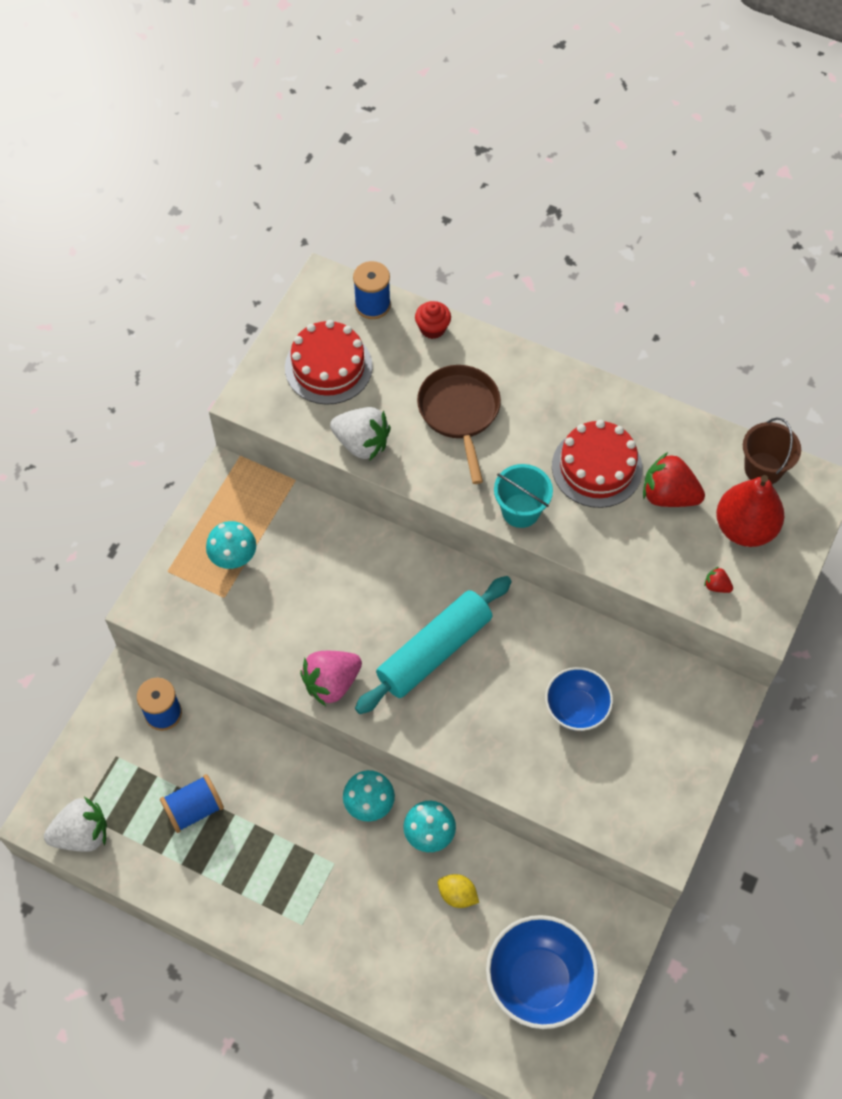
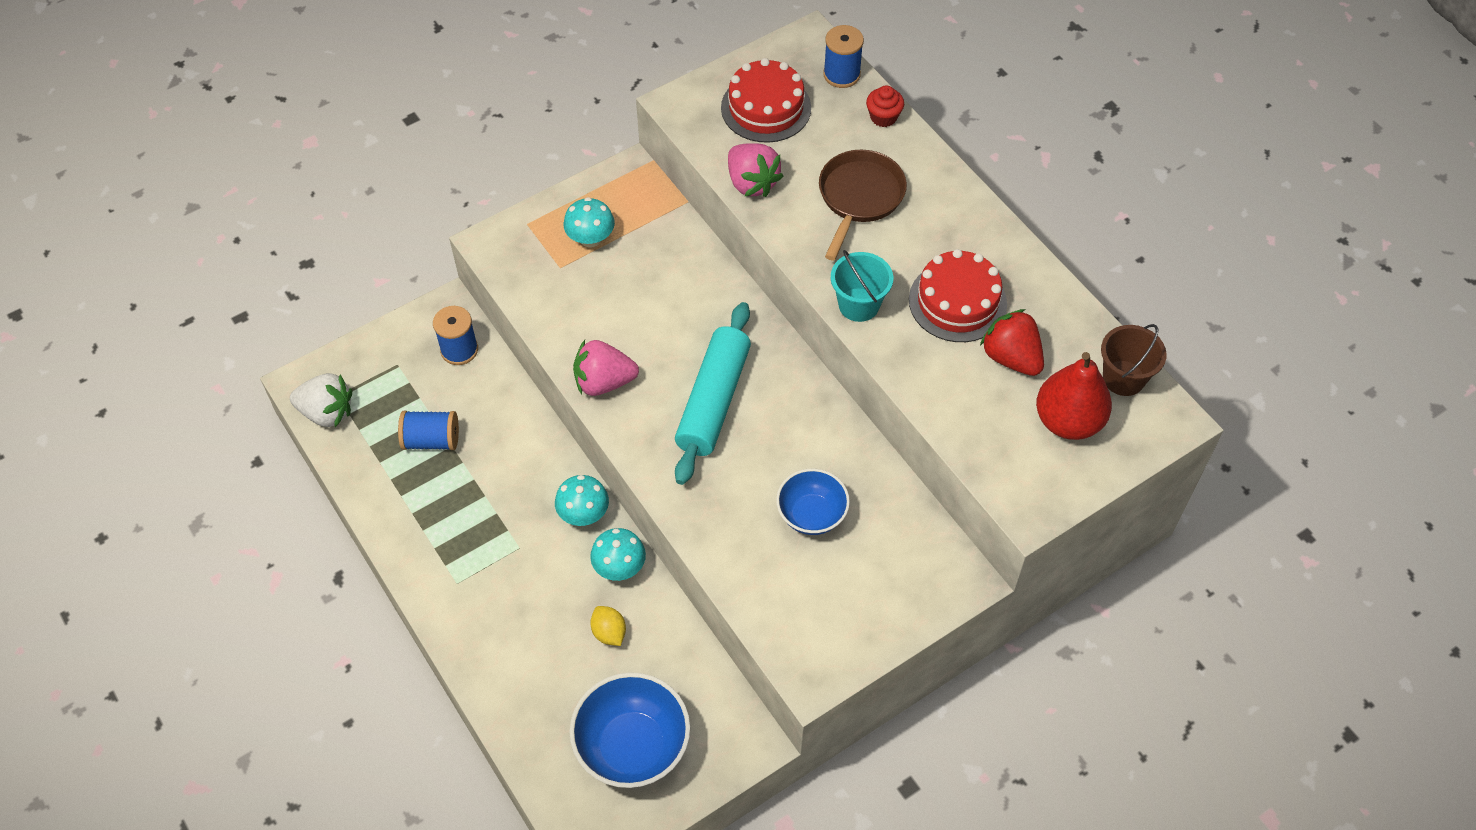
camera: 30 degrees right, 5 degrees down
(362, 443) = (752, 183): white strawberry -> pink strawberry
(434, 651) = (714, 401): turquoise rolling pin -> turquoise rolling pin turned 60 degrees counterclockwise
(716, 586) = (1004, 458): red strawberry -> none

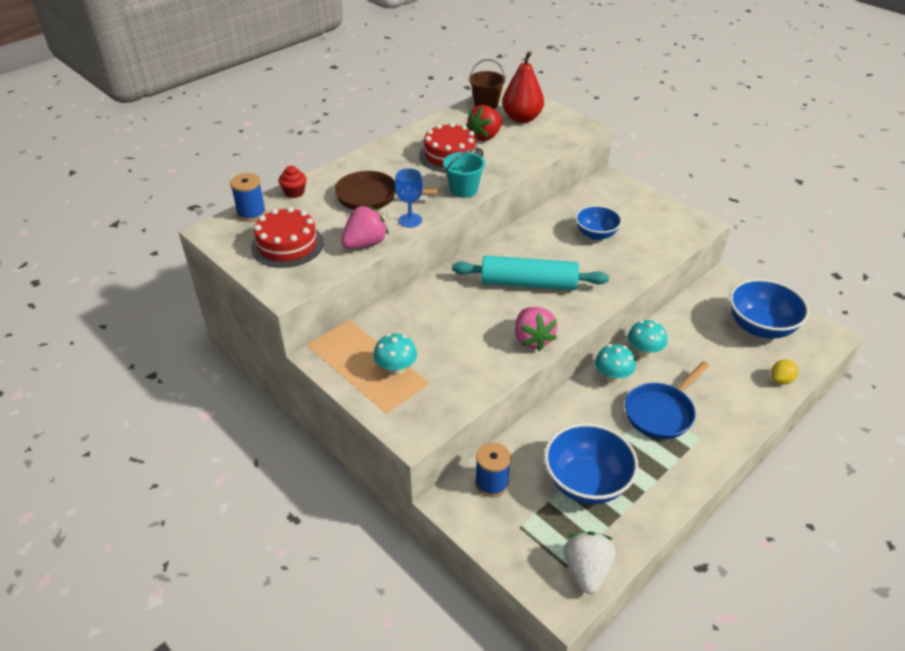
camera: 100 degrees left, 15 degrees down
(431, 440) = (586, 482): blue spool -> blue bowl
(509, 552) = (661, 412): none -> blue pan
(609, 632) = (693, 349): yellow lemon -> yellow lemon (781, 380)
(794, 234) = (410, 220): none -> blue goblet

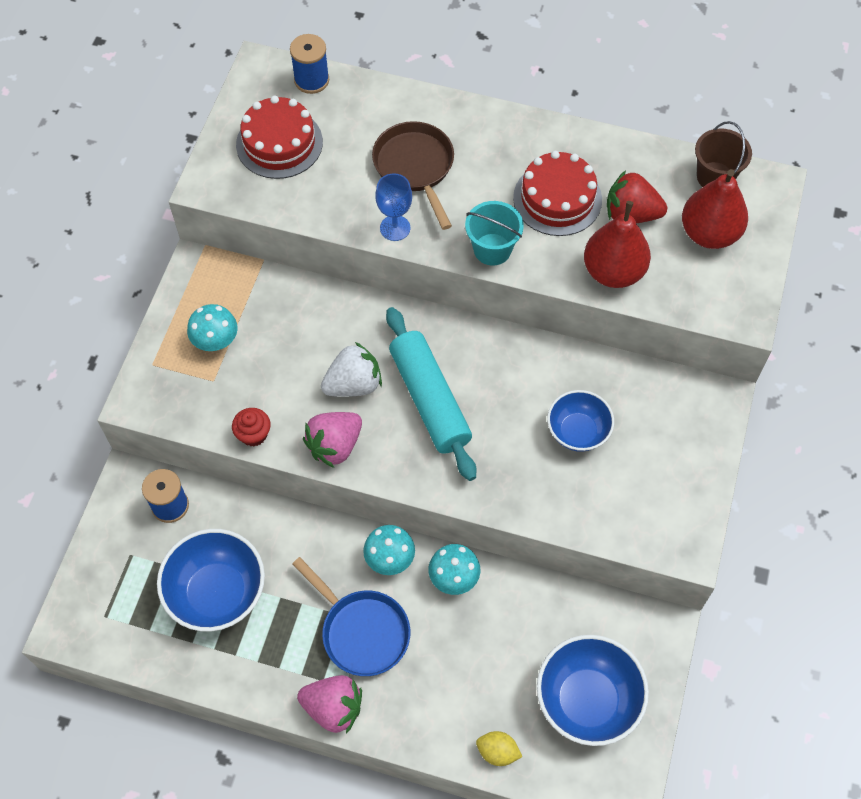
camera: 60 degrees right, 20 degrees up
(294, 192) = (374, 94): red cupcake -> red cupcake (253, 434)
(365, 244) = (325, 209): pink strawberry -> pink strawberry (333, 708)
(519, 155) = (613, 272): none -> red pear
(587, 571) = (109, 636): white strawberry -> white strawberry (353, 384)
(661, 412) = (361, 631): blue pan -> blue pan turned 150 degrees counterclockwise

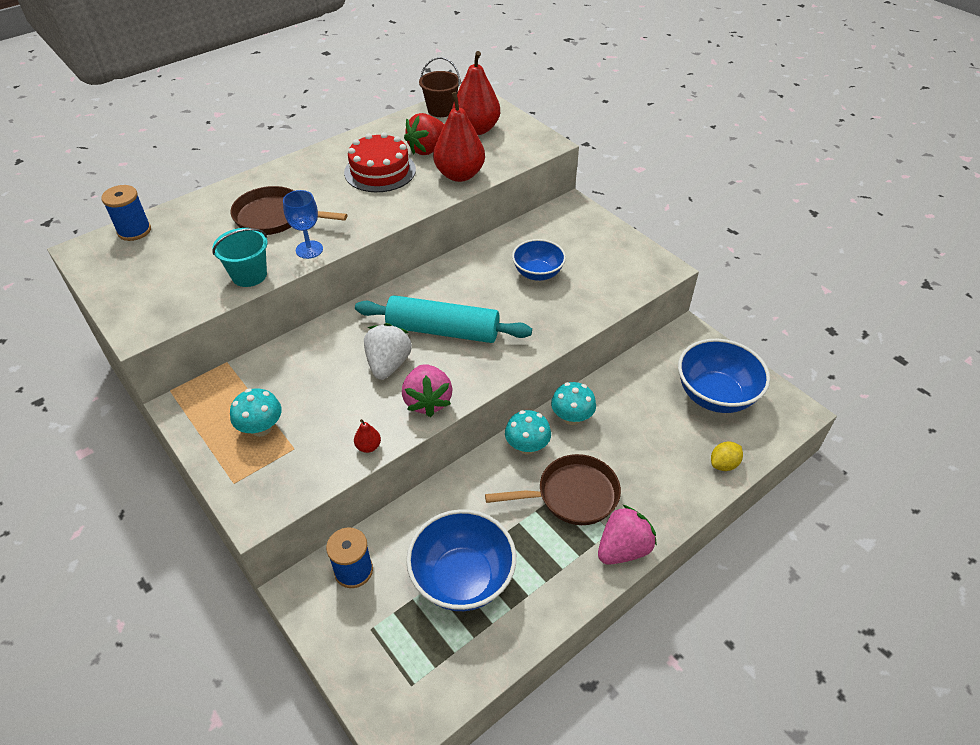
camera: 55 degrees left, 15 degrees down
(253, 434) = (368, 446): red cupcake -> red pear
(279, 143) = (161, 272): red cake -> none
(361, 631) = (572, 495): blue pan -> brown pan
(492, 249) = (382, 214): turquoise bucket -> turquoise bucket (249, 275)

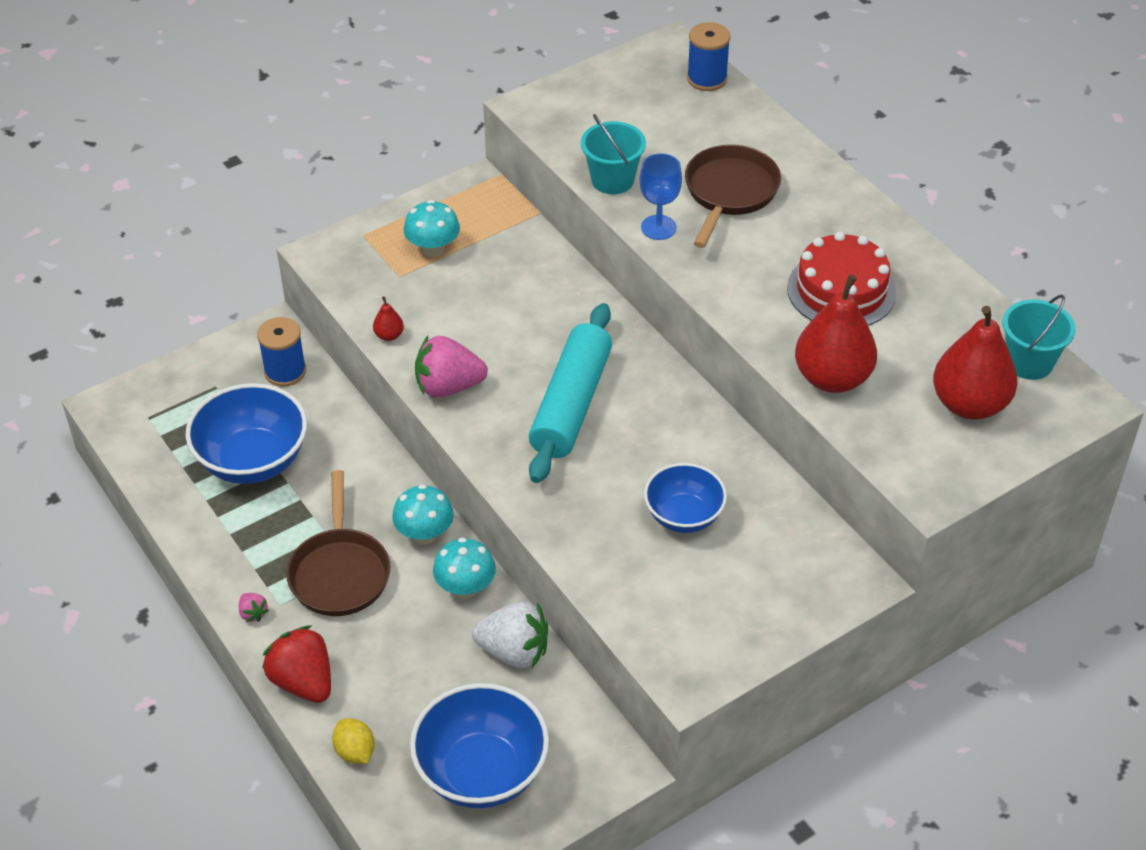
camera: 95 degrees right, 0 degrees up
(388, 364) = (515, 351): white strawberry -> white strawberry (514, 651)
(427, 149) = (903, 343): red strawberry -> red strawberry (303, 682)
(441, 110) = (1029, 362): brown bucket -> turquoise bucket
(623, 549) = (253, 613): pink strawberry -> pink strawberry, size x0.45

